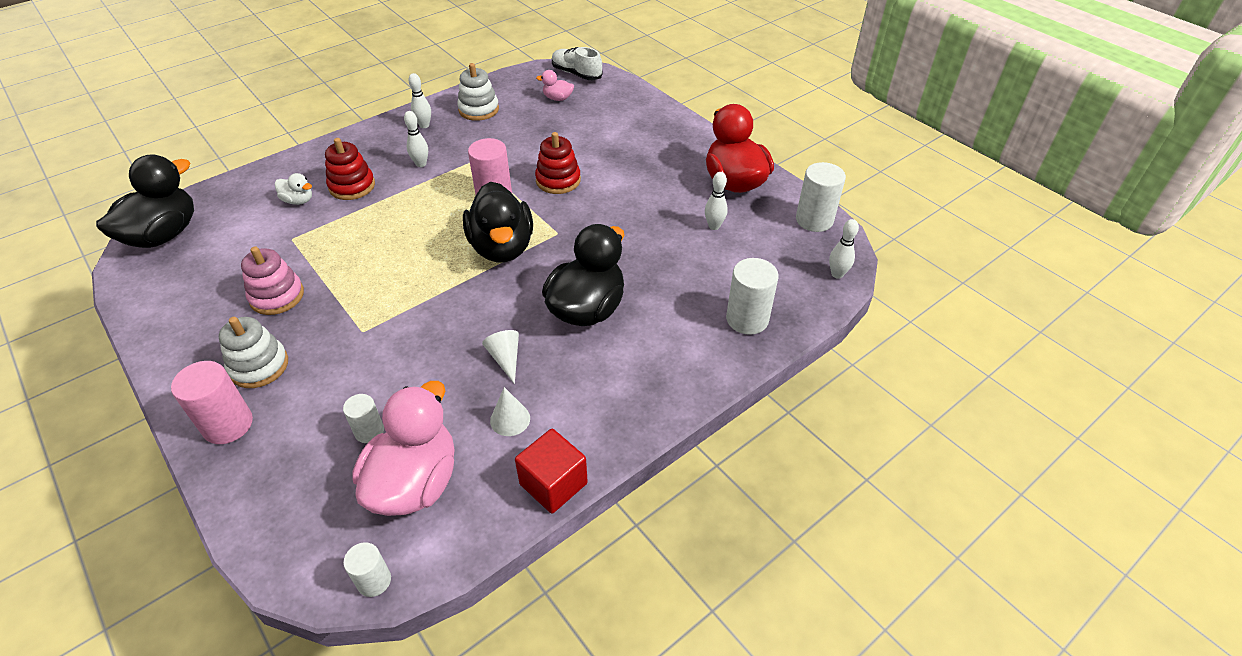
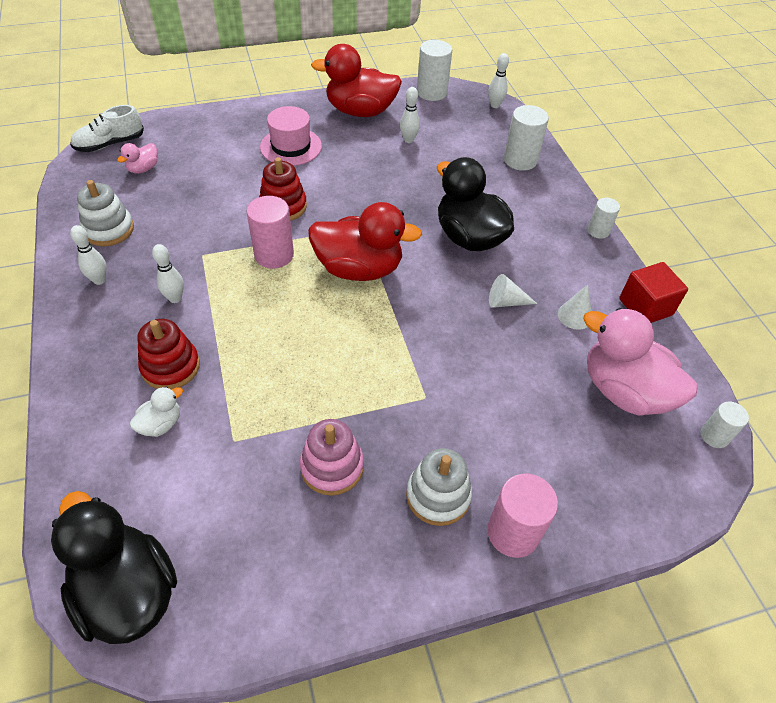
camera: 70 degrees left, 5 degrees up
(369, 431) = (558, 413): white cylinder -> white cylinder (598, 231)
(502, 247) = (359, 269): black duck -> red duck
(643, 158) = (291, 146): none -> pink hat

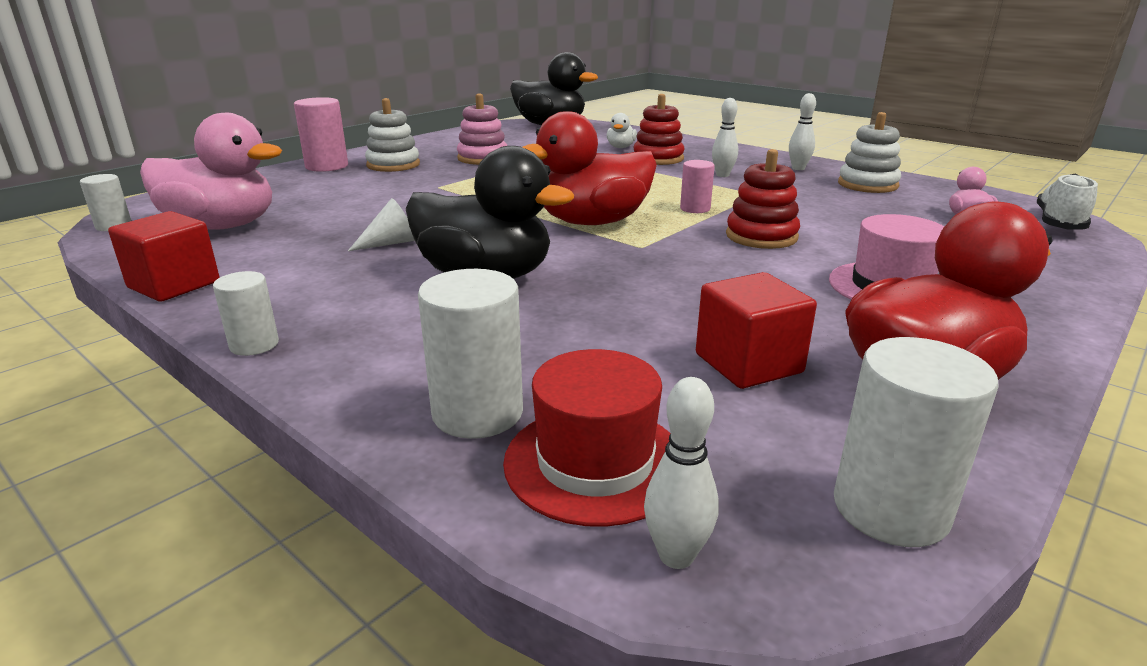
camera: 150 degrees right, 25 degrees down
(274, 255) = (695, 209): pink cylinder -> pink cylinder, size x0.60
(408, 140) = (748, 363): white bowling pin -> red cube
(495, 131) = (595, 462): none -> red hat
(575, 316) = (290, 254): white cone -> none

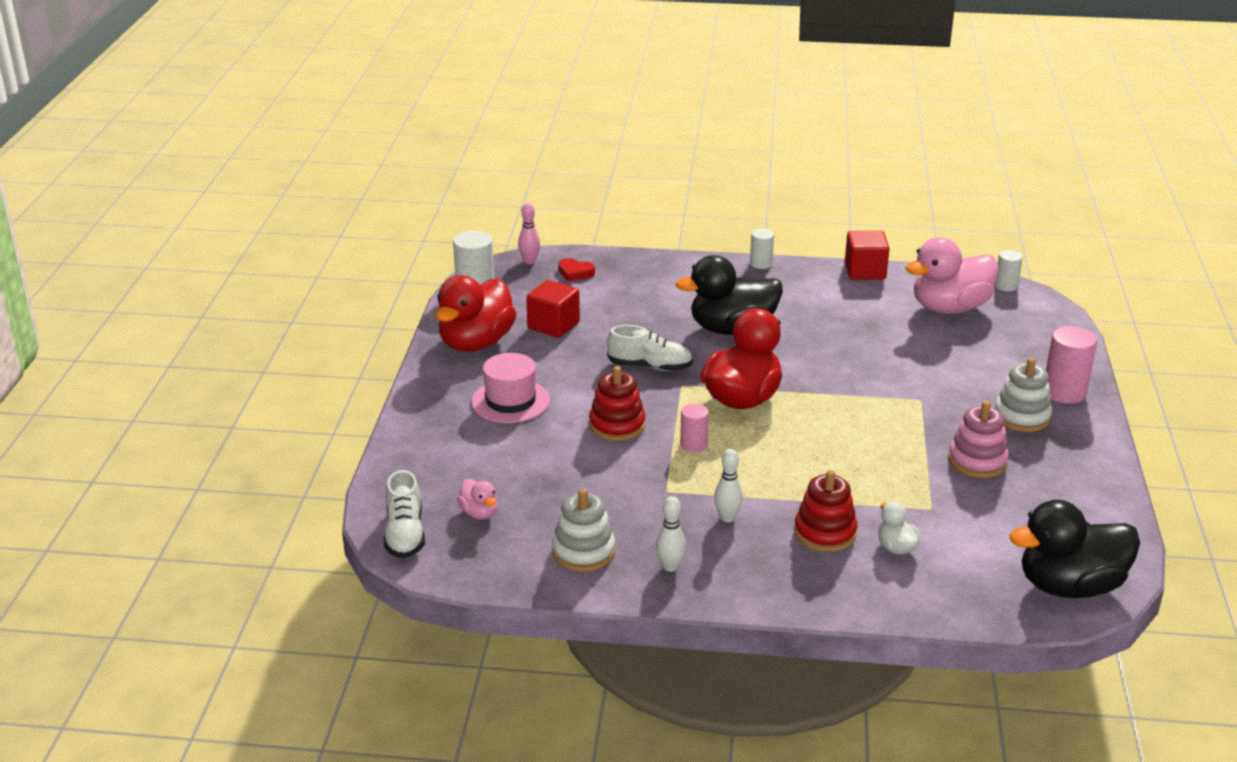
camera: 145 degrees right, 5 degrees up
(391, 243) = (827, 332): white cone -> none
(477, 413) = (633, 272): white cylinder -> none
(595, 462) = (575, 273): red hat -> red heart
(655, 271) = (650, 366): none -> white shoe
(676, 555) = (529, 261): white bowling pin -> pink bowling pin

